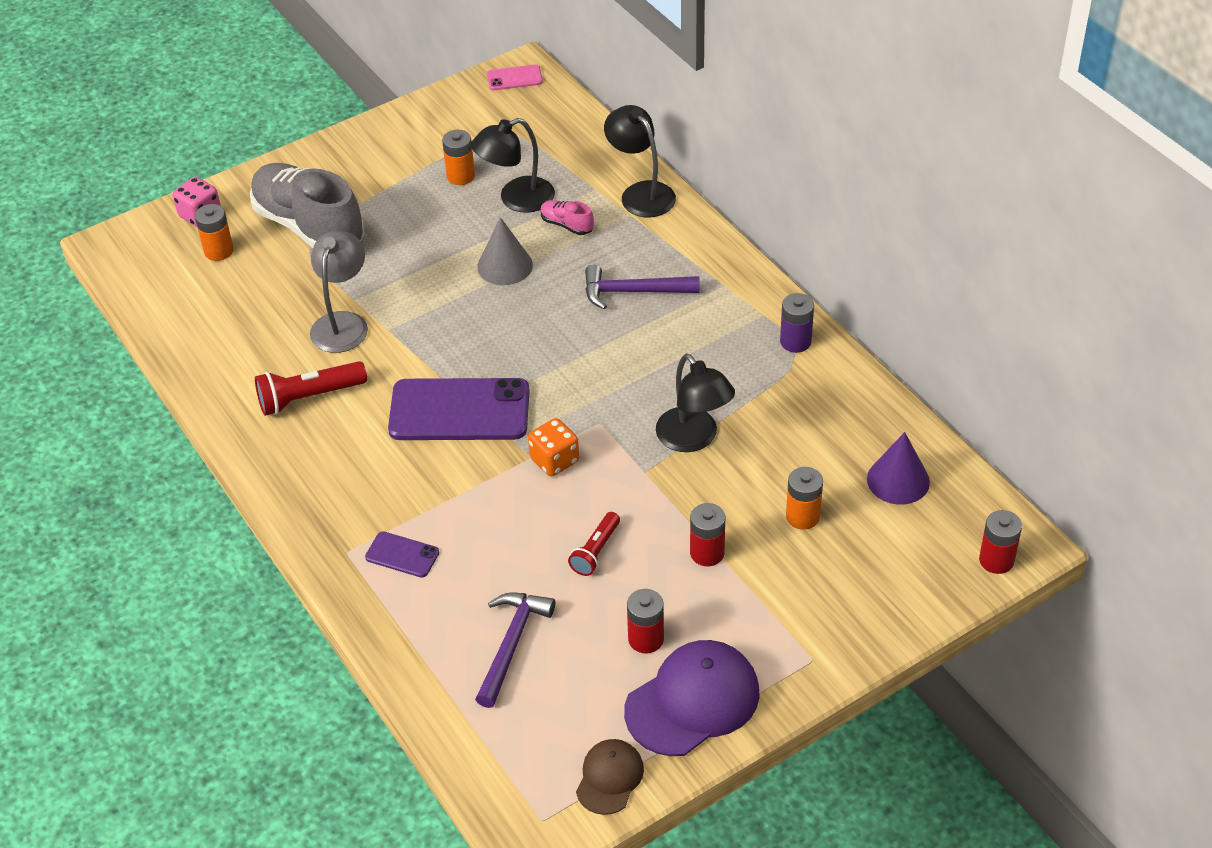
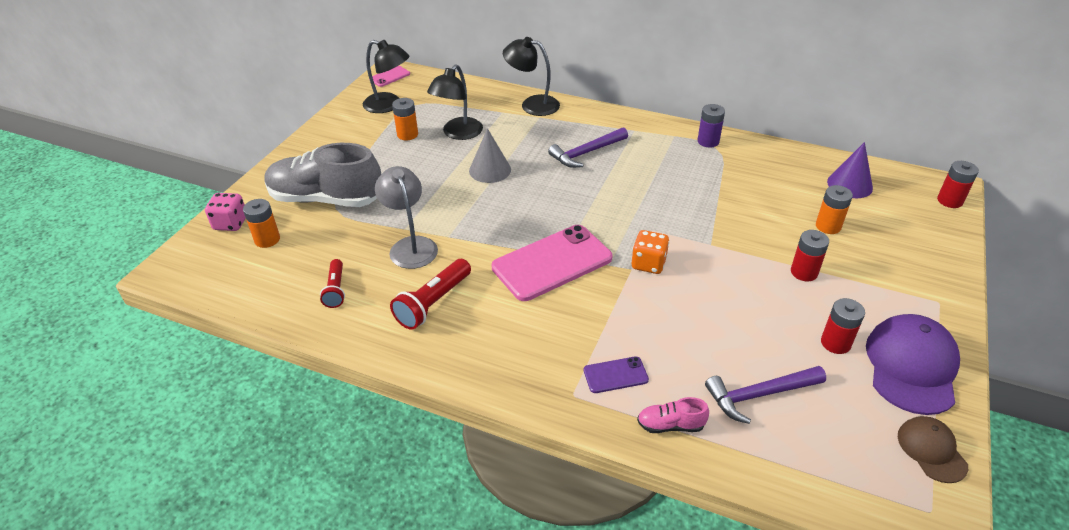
camera: 35 degrees left, 5 degrees down
(459, 411) = (552, 263): purple phone -> pink phone
(511, 644) = (759, 395): purple hammer -> purple hammer turned 90 degrees counterclockwise
(567, 225) = (505, 135): pink shoe -> pink shoe (670, 425)
(595, 551) = (739, 305): red flashlight -> red flashlight (336, 290)
(694, 439) = (716, 213): black lamp -> black lamp (389, 105)

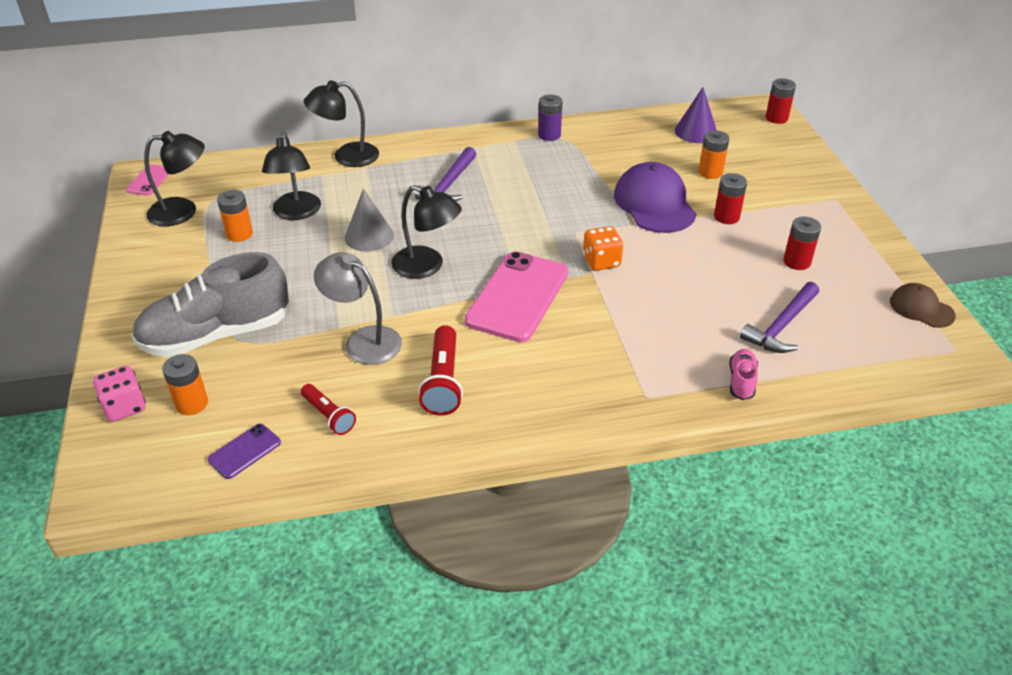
camera: 35 degrees left, 0 degrees up
(508, 210) = (427, 266): none -> black lamp
(615, 375) = (664, 364): purple phone -> purple phone (244, 451)
(670, 425) = (741, 381): pink shoe -> pink shoe turned 135 degrees clockwise
(911, 366) = (859, 255): purple cap -> purple cap (654, 203)

